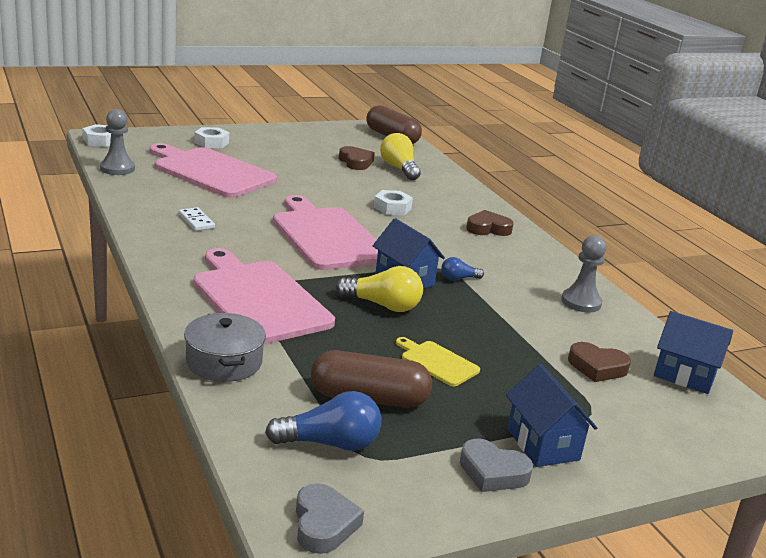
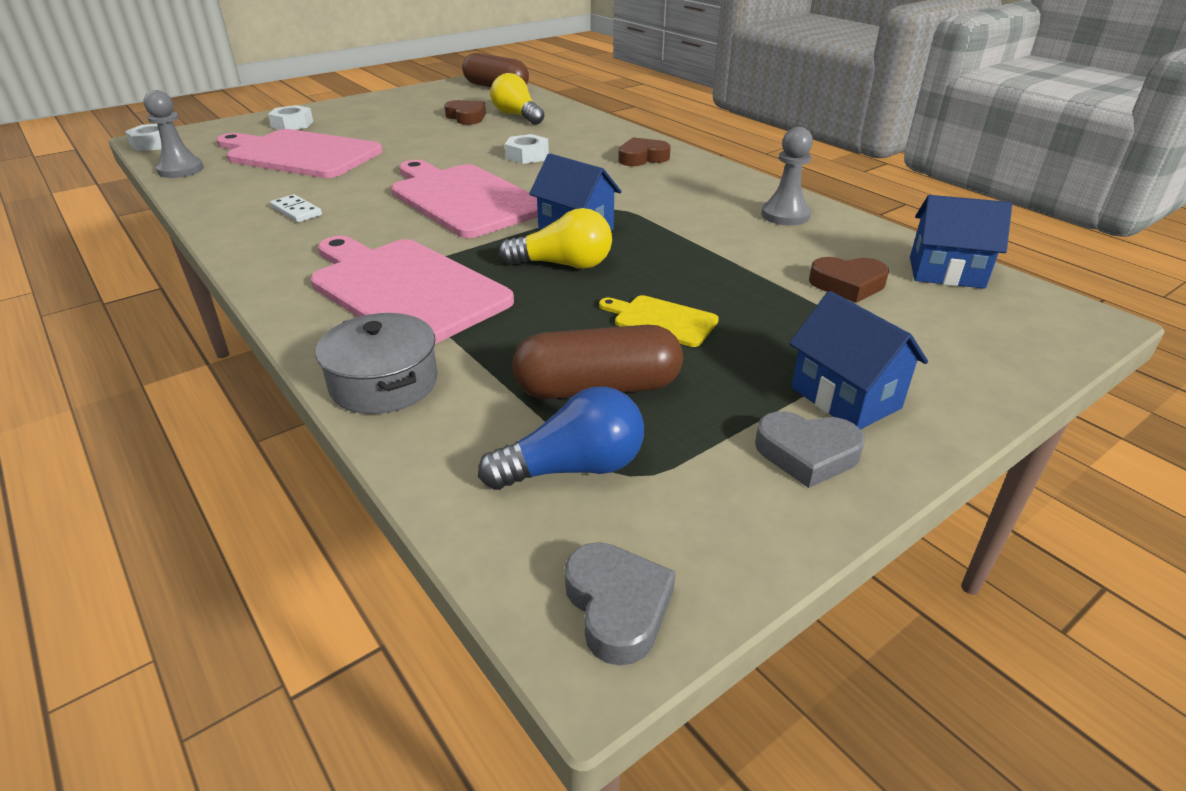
camera: 10 degrees left, 10 degrees up
(458, 278) = (637, 216): blue light bulb -> none

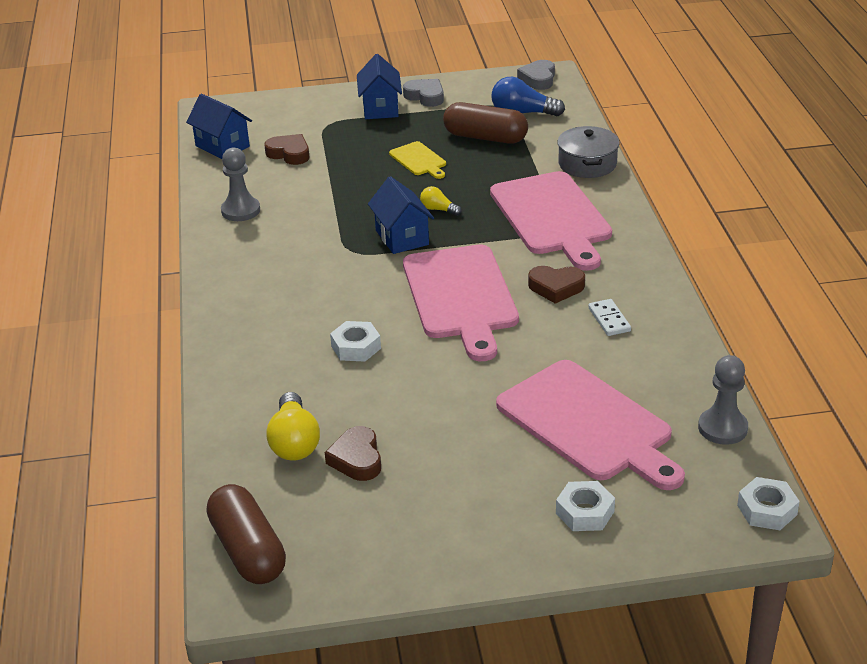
camera: 150 degrees left, 0 degrees up
(563, 265) = (438, 209): yellow light bulb -> yellow light bulb, size x0.55
(642, 158) = (254, 310): brown heart -> brown heart (556, 287)

